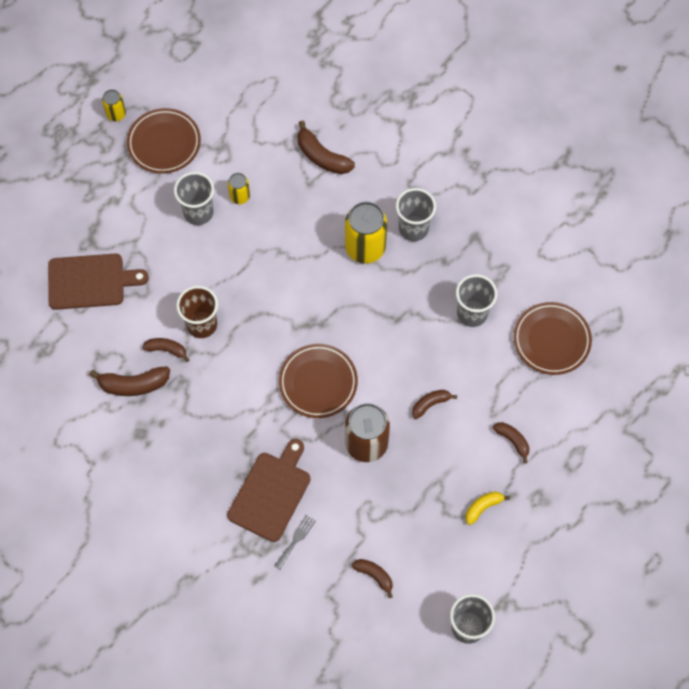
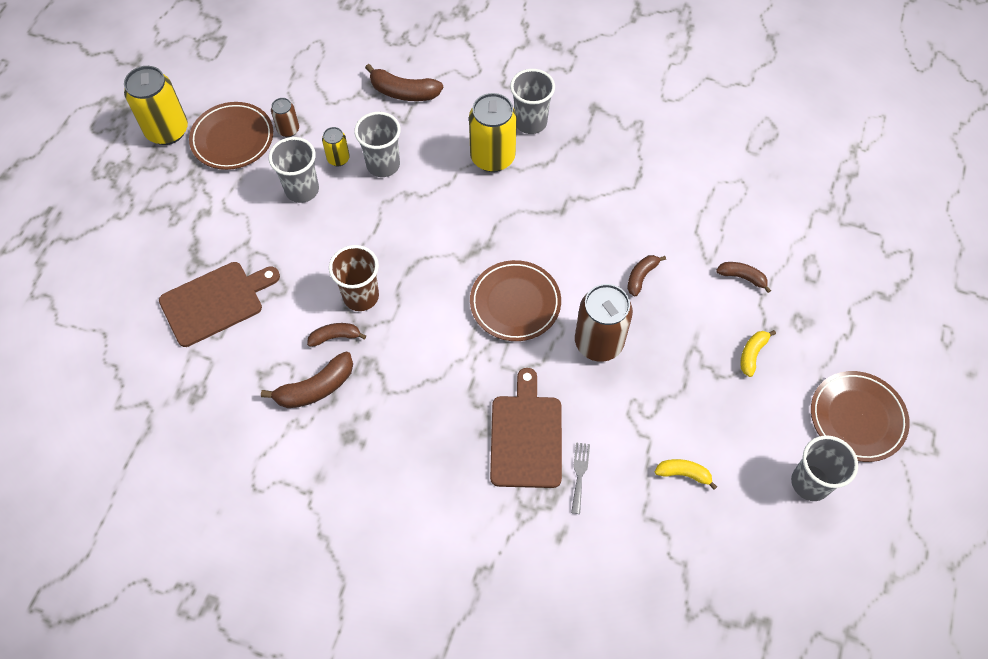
camera: 25 degrees left, 5 degrees down
(116, 114) = (167, 131): yellow can -> yellow can, size x1.95
(212, 153) = (288, 130): none -> brown can
(374, 576) = (683, 474): brown banana -> yellow banana
(472, 313) = (632, 176): grey cup -> grey cup (383, 165)
(551, 340) = (722, 170): brown plate -> brown plate (857, 418)

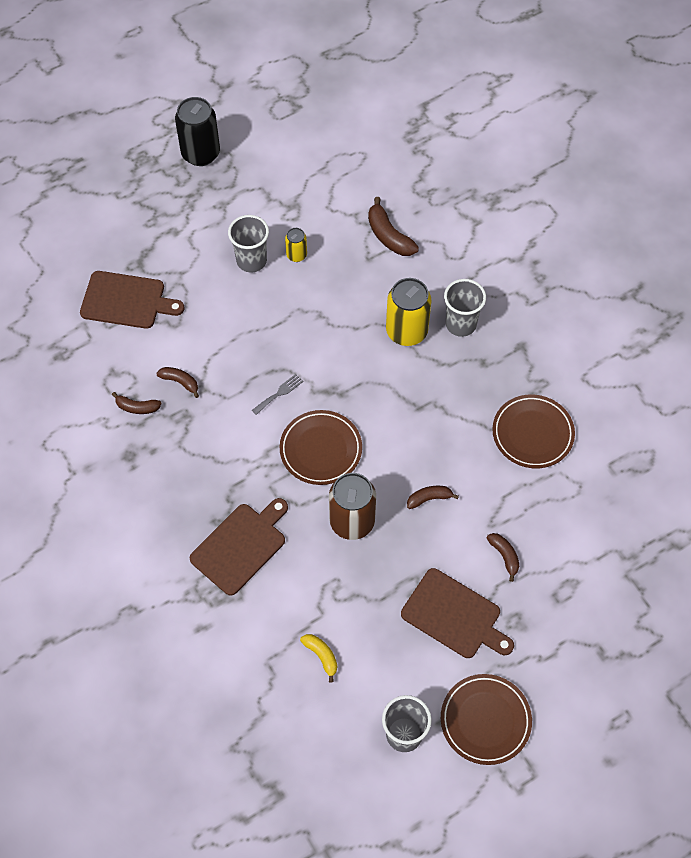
camera: 40 degrees right, 0 degrees up
(167, 131) = (201, 153): yellow can -> black can
(232, 139) = (238, 190): brown plate -> brown plate (532, 433)
(288, 130) = (282, 209): brown can -> none
(315, 388) = (137, 407): brown banana -> brown banana, size x0.62
(361, 296) = (222, 366): brown cup -> none
(383, 165) = (323, 281): grey cup -> none
(579, 474) = (251, 599): grey fork -> grey fork (279, 393)
(752, 354) = (454, 615): yellow banana -> brown cutting board

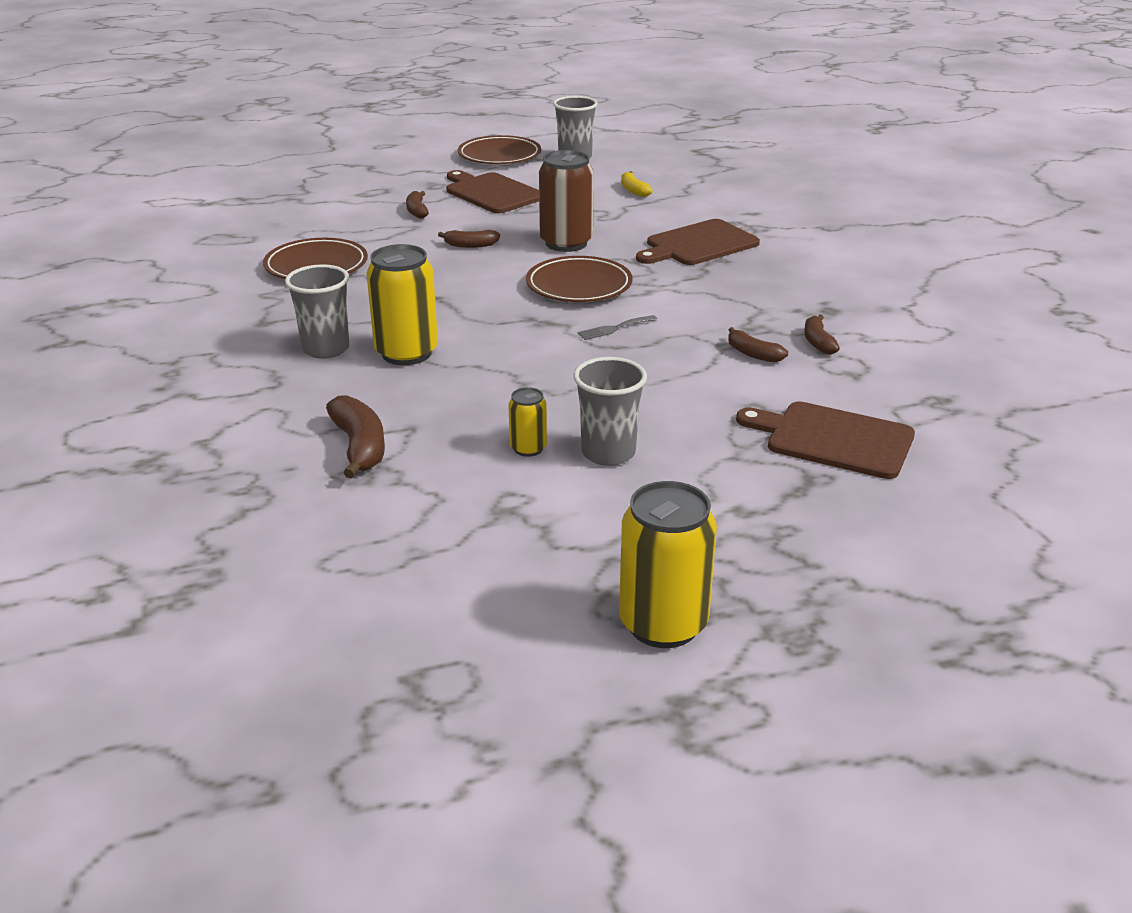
camera: 165 degrees left, 30 degrees down
(137, 407) = (818, 342): brown banana -> brown banana turned 120 degrees counterclockwise
(201, 153) = (663, 624): black can -> yellow can

